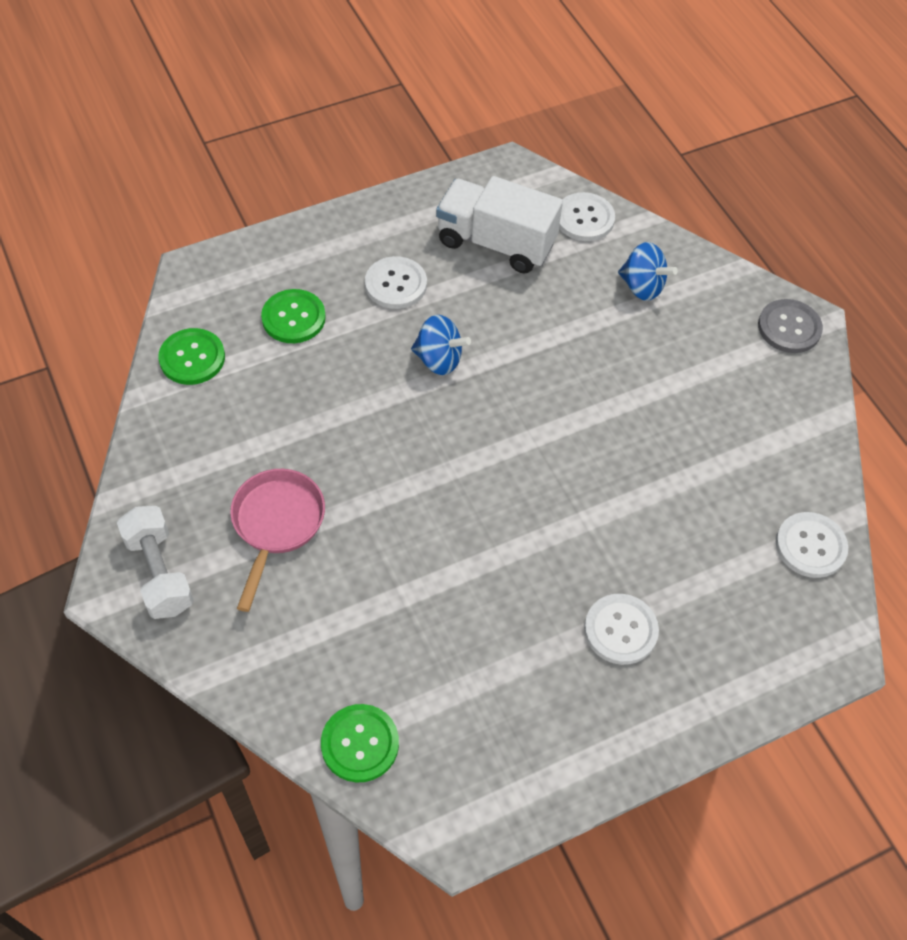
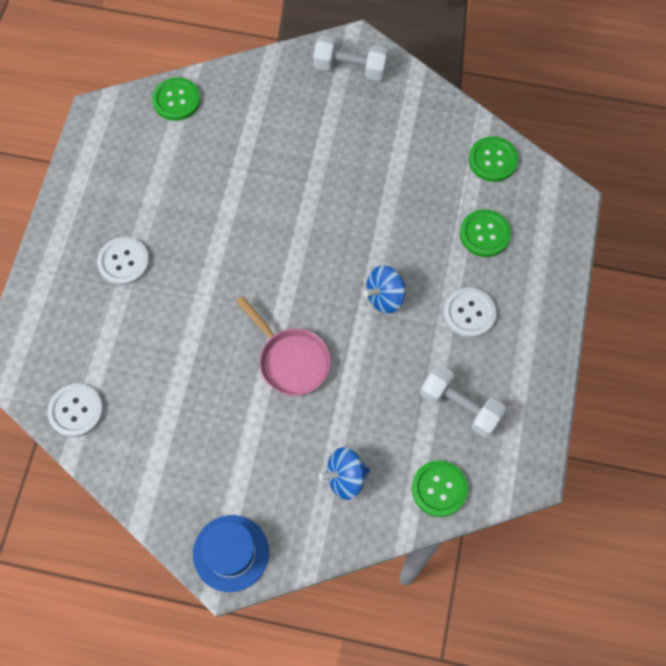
camera: 130 degrees right, 10 degrees up
(276, 524) = (335, 137): pink pan -> pink pan (291, 360)
(496, 243) = (460, 406): white truck -> white dumbbell
(584, 218) = (439, 489): white button -> green button
(789, 327) = (231, 553): grey button -> blue hat

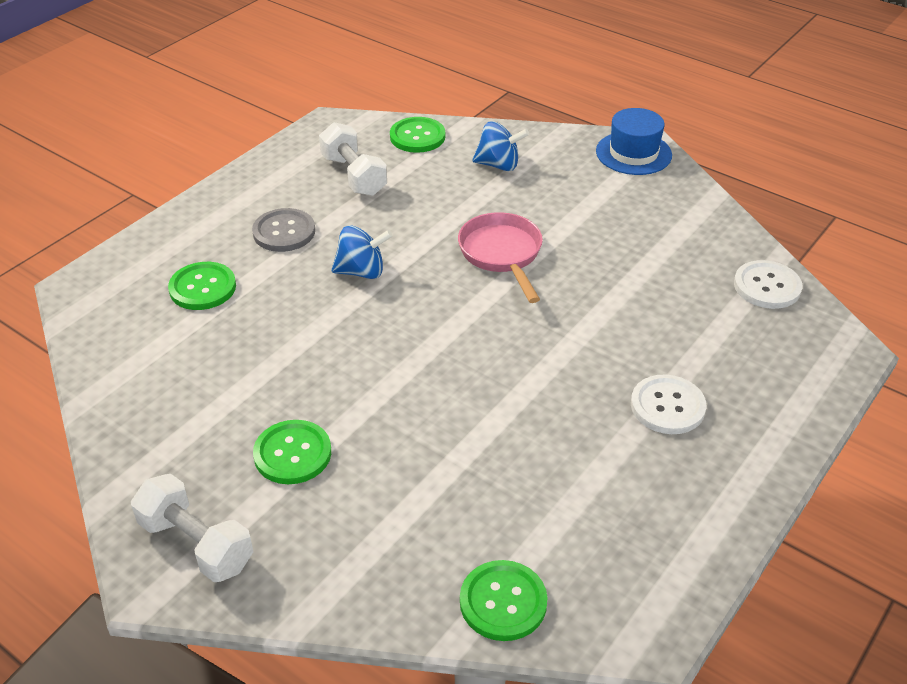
camera: 155 degrees left, 25 degrees down
(469, 313) = (284, 232): white button -> grey button
(492, 160) = (119, 353): green button -> green button (292, 454)

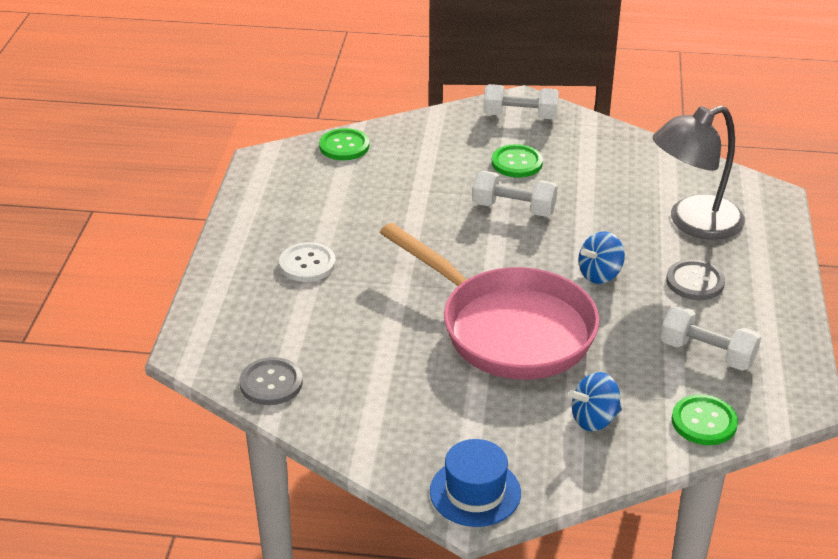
camera: 150 degrees right, 5 degrees down
(202, 288) = (693, 223): green button -> grey lamp
(367, 384) = (514, 208): none -> white dumbbell
(502, 254) = (508, 328): pink pan -> pink pan, size x1.92
(767, 286) = (271, 383): white button -> grey button

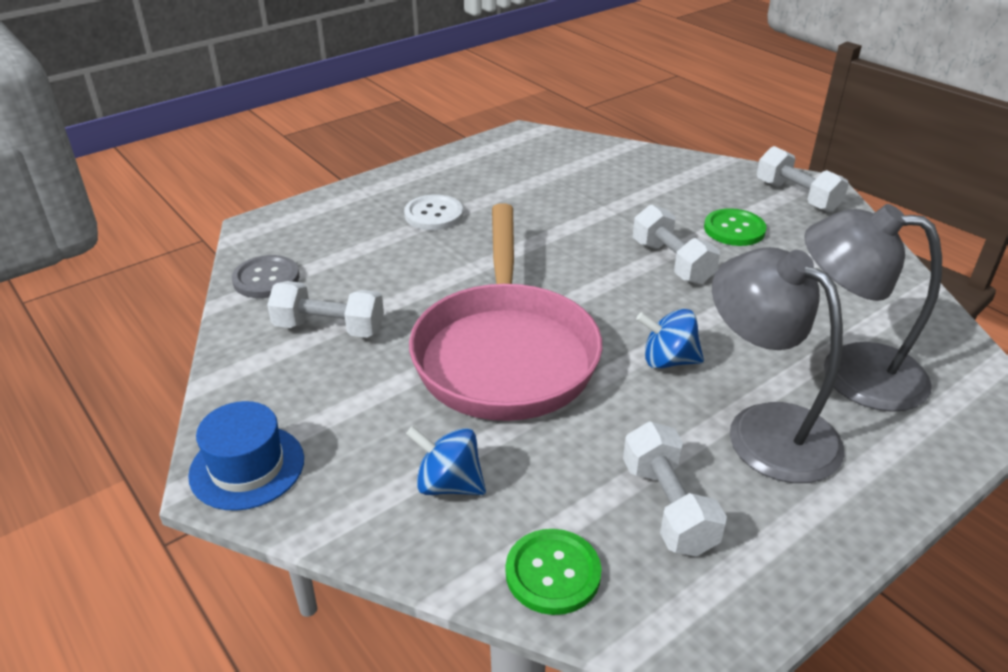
camera: 45 degrees right, 0 degrees up
(344, 146) = (600, 151): green button -> none
(377, 385) = (329, 328): none -> white dumbbell
(695, 282) = (765, 428): grey button -> grey lamp

